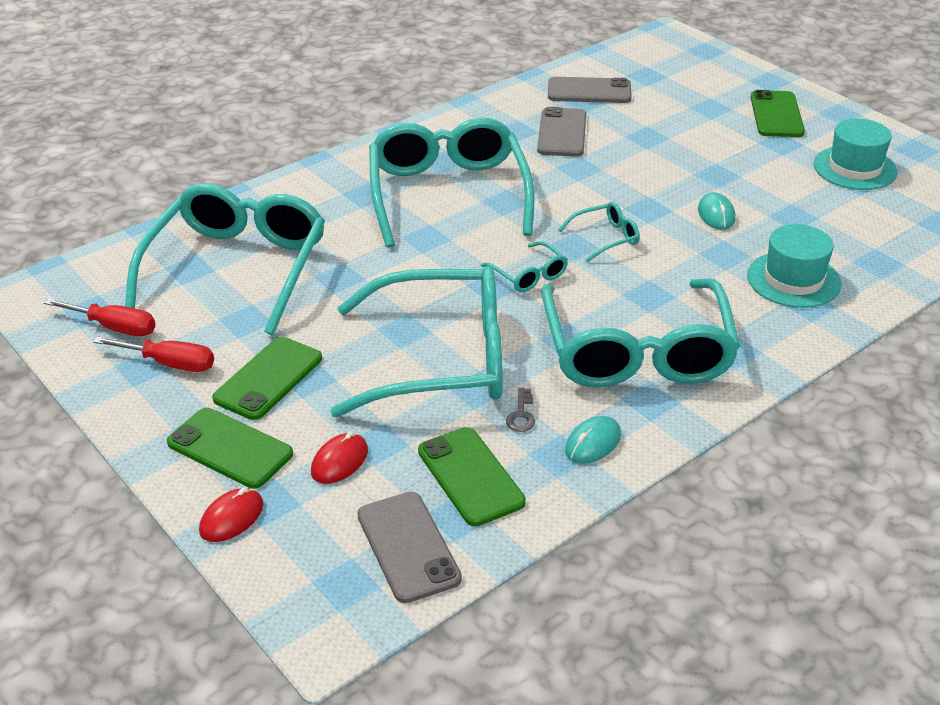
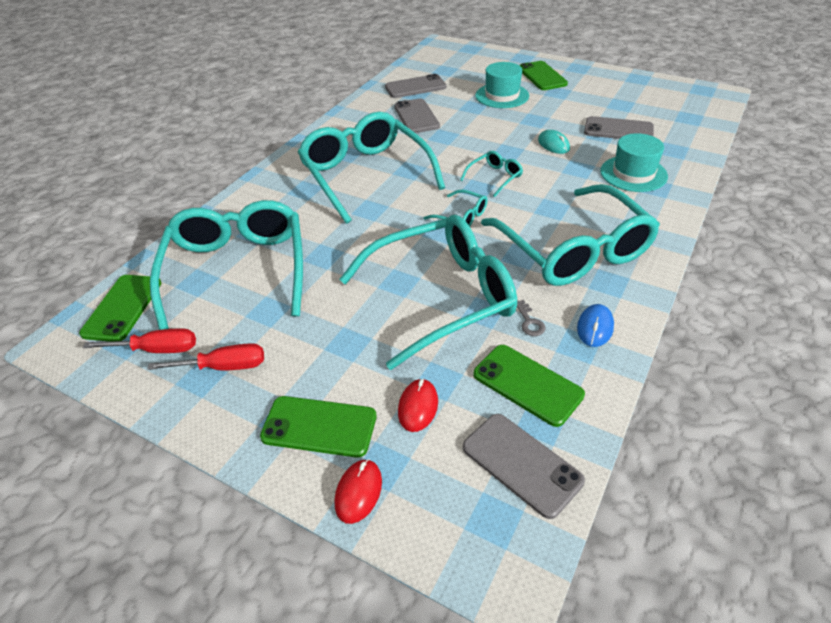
camera: 20 degrees left, 5 degrees up
(268, 378) = (316, 354): green phone -> green phone (123, 308)
(592, 443) = (595, 327): turquoise mouse -> blue mouse
(823, 217) = (618, 130): none -> grey phone
(855, 168) = (612, 97): turquoise hat -> turquoise hat (502, 96)

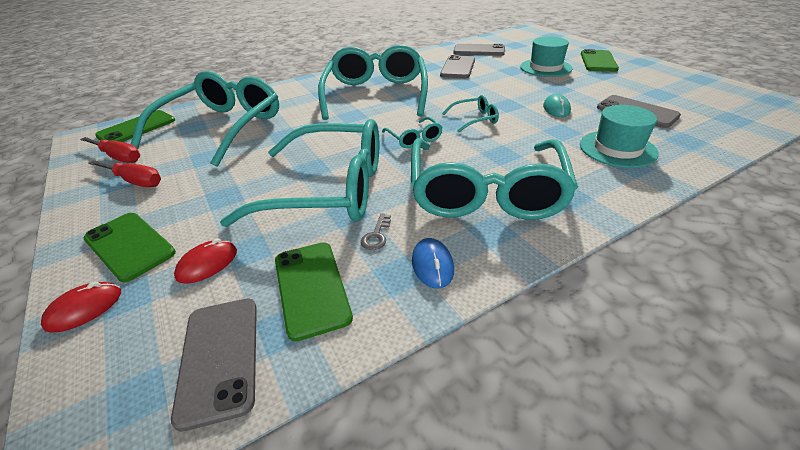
camera: 30 degrees right, 5 degrees down
(595, 327) = (432, 265): blue mouse -> blue mouse turned 60 degrees counterclockwise

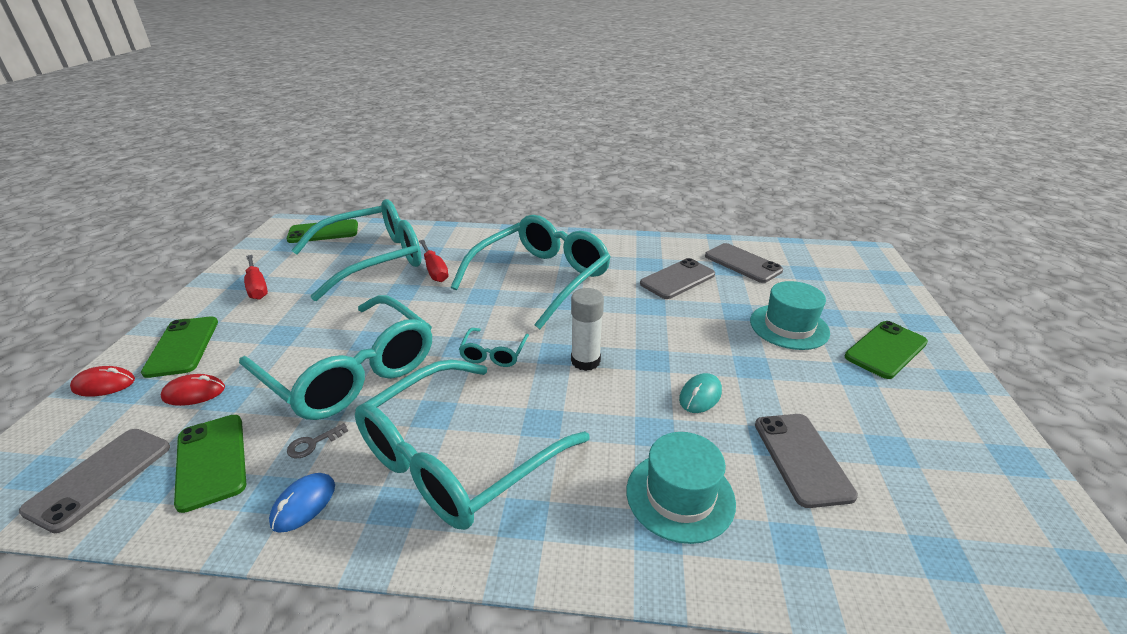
camera: 35 degrees right, 5 degrees down
(119, 157) = (278, 257): red screwdriver -> red screwdriver (434, 270)
(311, 288) = (211, 461): green phone -> green phone turned 45 degrees counterclockwise
(474, 119) = (585, 361): turquoise glasses -> white glue stick

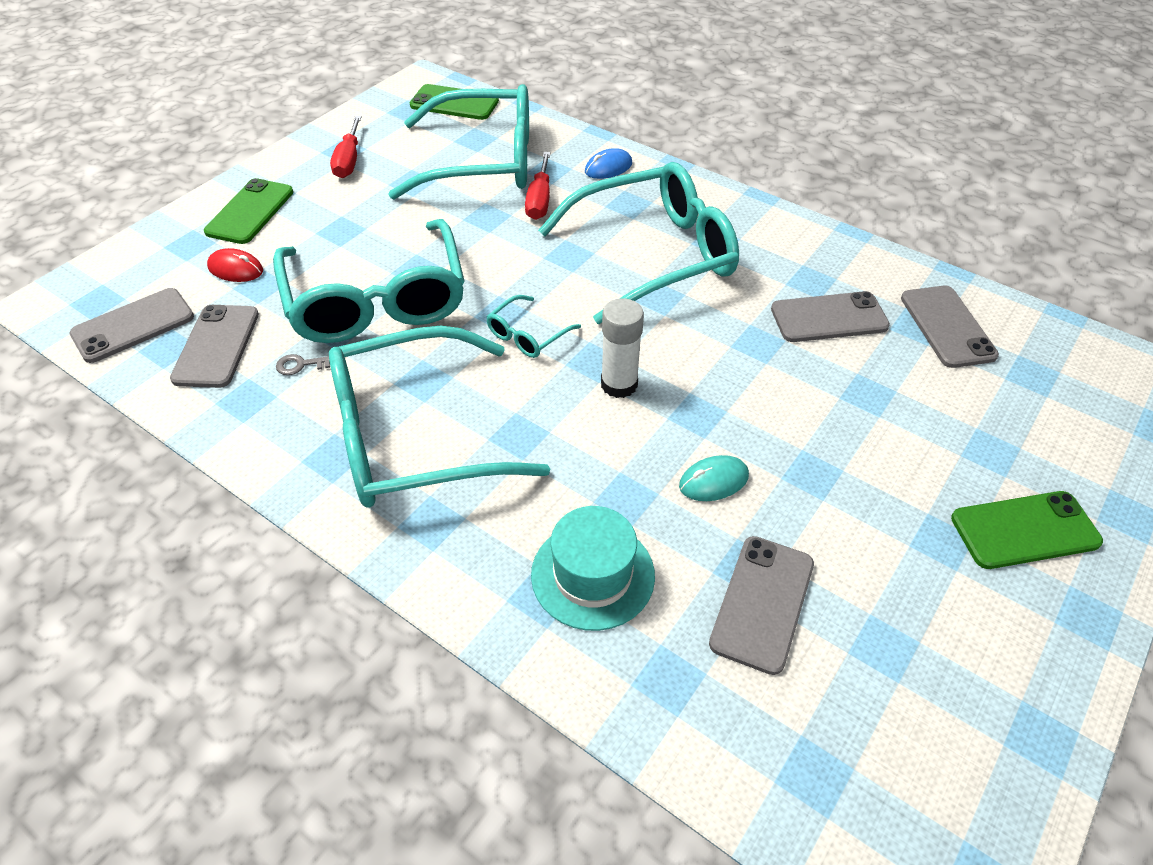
camera: 30 degrees right, 15 degrees up
(104, 384) = (173, 231): red mouse -> none
(211, 461) = (216, 346): green phone -> grey phone
(303, 504) = (263, 420): blue mouse -> blue mouse (608, 167)
(789, 326) = (917, 443): turquoise hat -> none

